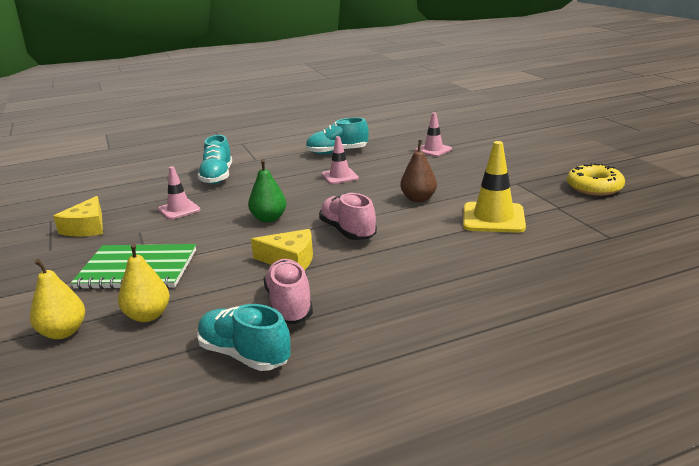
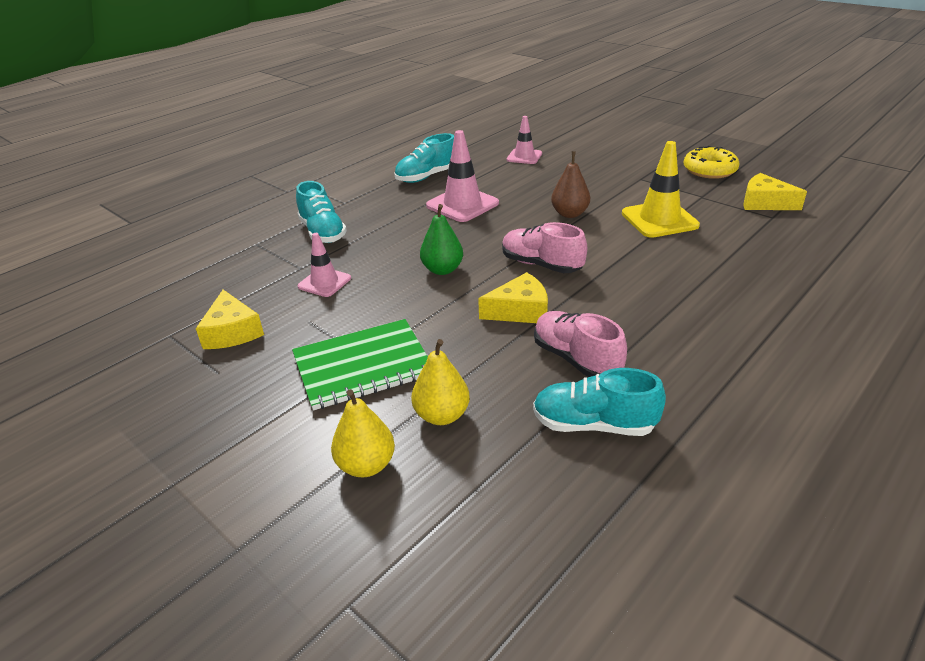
camera: 25 degrees left, 10 degrees up
(340, 176) = (462, 204): pink traffic cone -> pink traffic cone, size x1.62
(617, 224) = (764, 203): none -> yellow cheese

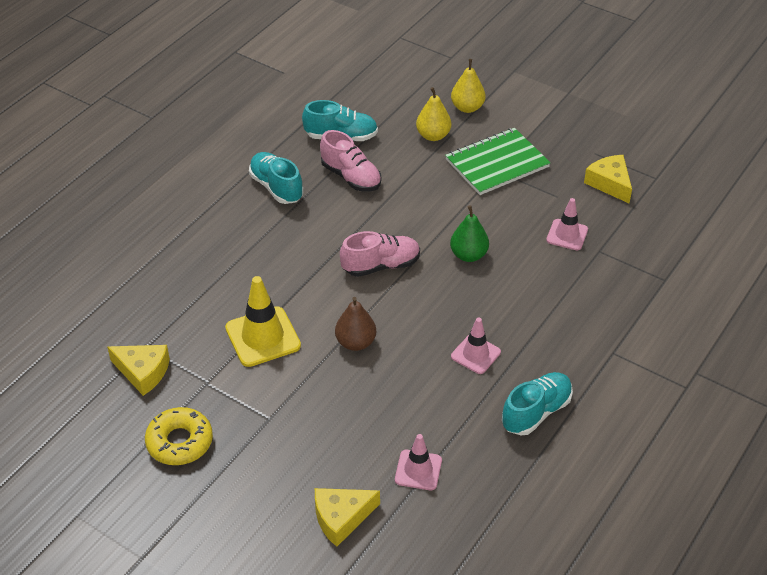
camera: 170 degrees right, 10 degrees up
(322, 232) = (607, 300): turquoise shoe -> turquoise shoe (276, 187)
(462, 204) = (475, 354): pink traffic cone -> pink traffic cone, size x0.62
(520, 311) = (394, 215): yellow cheese -> yellow cheese (341, 518)
(541, 265) = (381, 265): pink shoe -> pink shoe turned 45 degrees counterclockwise

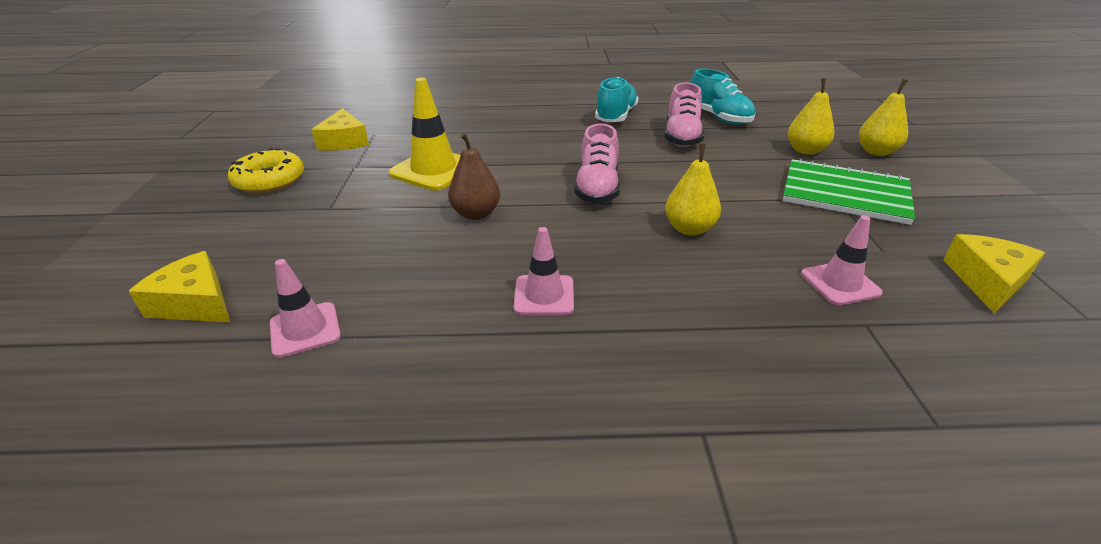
camera: 55 degrees right, 10 degrees down
(381, 265) = (597, 188): pink shoe -> pink shoe turned 60 degrees clockwise
(468, 255) = (689, 229): green pear -> yellow pear
(536, 412) = (491, 396): turquoise shoe -> none

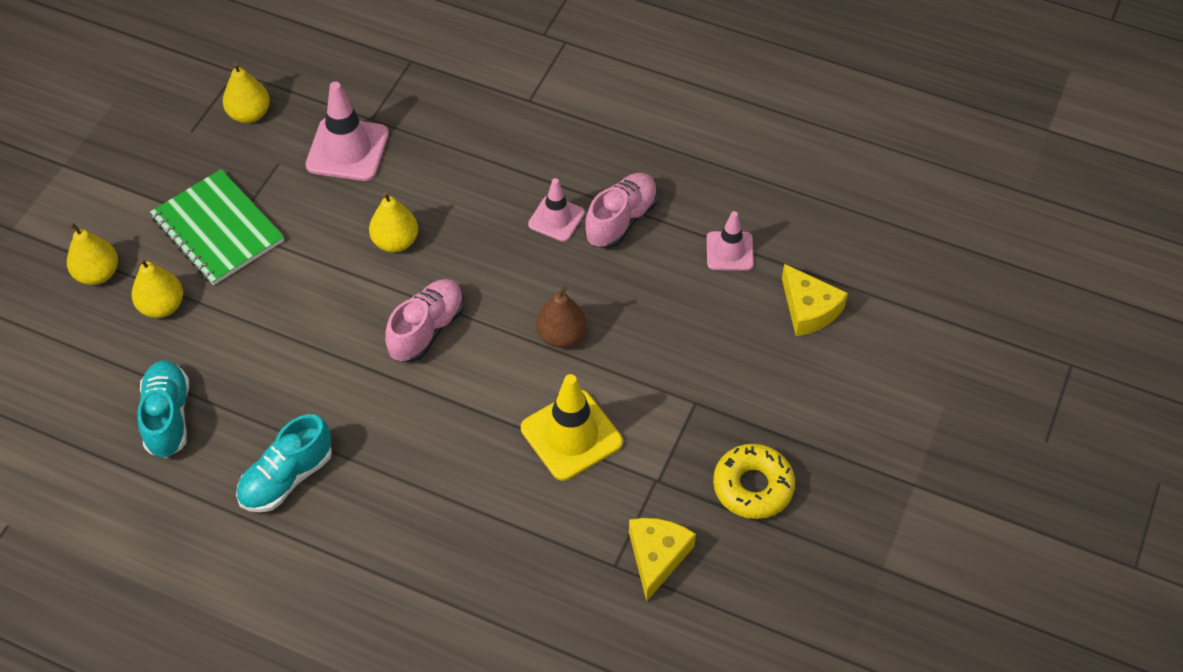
camera: 155 degrees left, 20 degrees up
(682, 137) = (257, 390): pink shoe -> pink shoe (621, 220)
(840, 283) = (347, 150): pink traffic cone -> pink traffic cone, size x1.62
(987, 280) = (249, 114): yellow cheese -> yellow pear

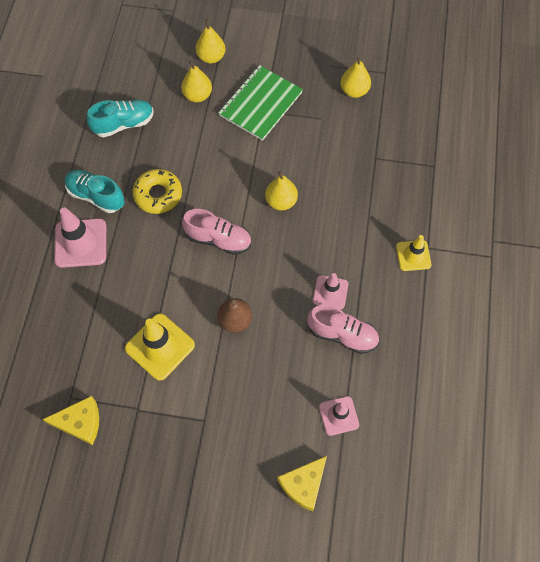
camera: 75 degrees right, 10 degrees up
(347, 150) = (345, 152): pink traffic cone -> pink traffic cone (81, 243)
(535, 118) = (413, 255): none -> yellow traffic cone
(753, 486) = (145, 474): yellow donut -> yellow donut (158, 195)

